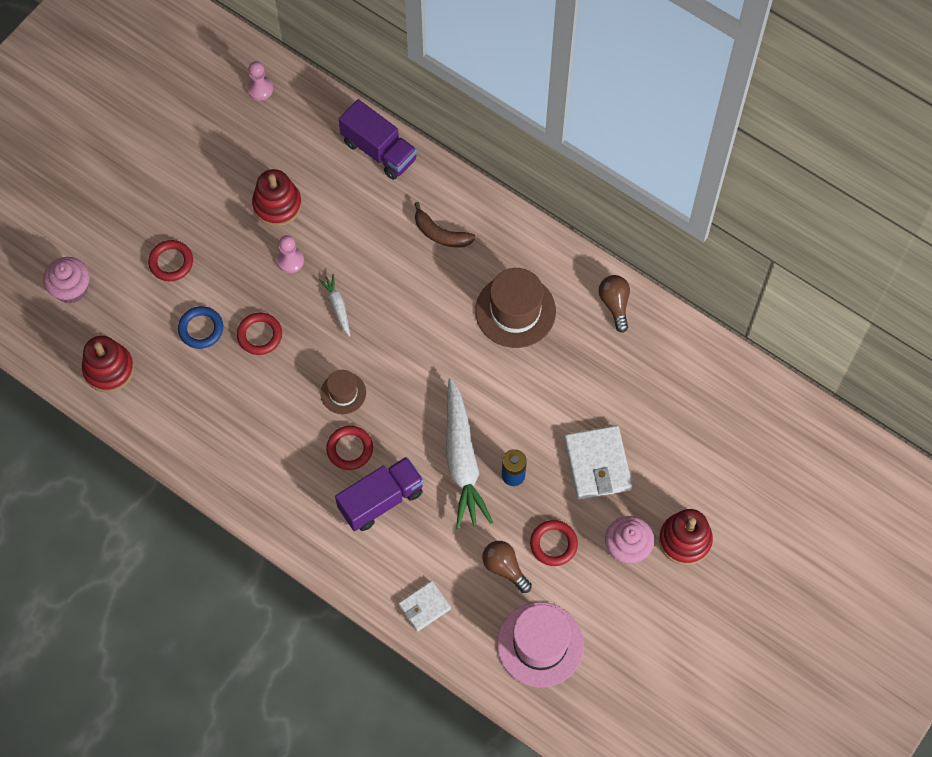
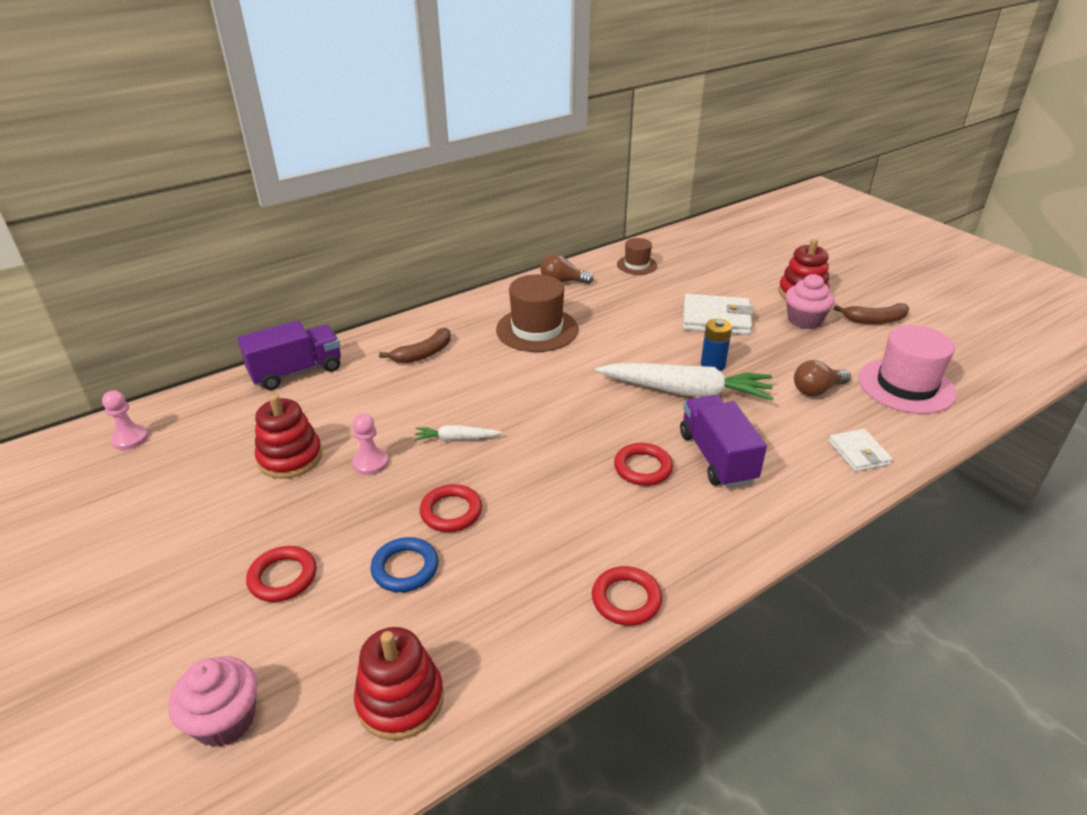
camera: 70 degrees left, 30 degrees down
(343, 393) = (568, 458): brown hat -> brown hat (636, 265)
(553, 544) = (794, 357): red ring -> red ring (626, 599)
(654, 615) = (875, 320): none -> brown banana

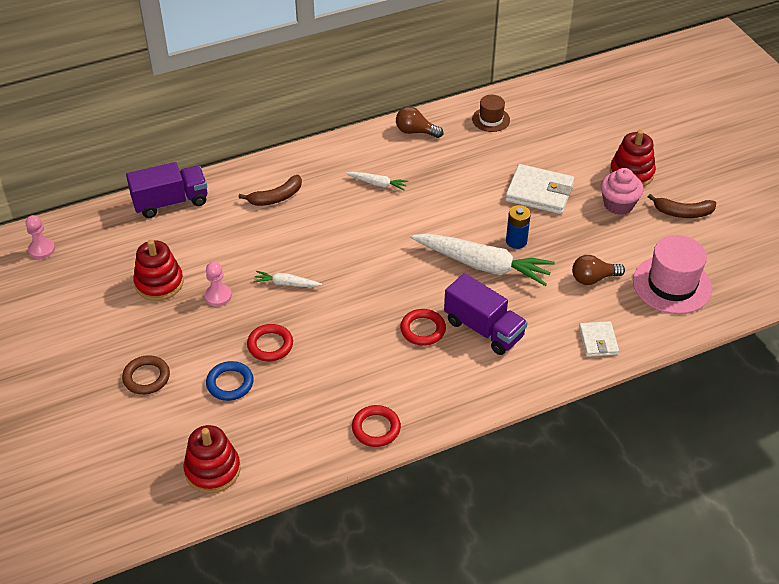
camera: 10 degrees right, 10 degrees up
(225, 720) = (105, 465): pink cupcake -> none
(283, 577) = (146, 377): red ring -> brown ring
(537, 329) = (378, 184): brown hat -> white carrot
(717, 457) = (483, 329): purple truck -> purple truck turned 135 degrees clockwise

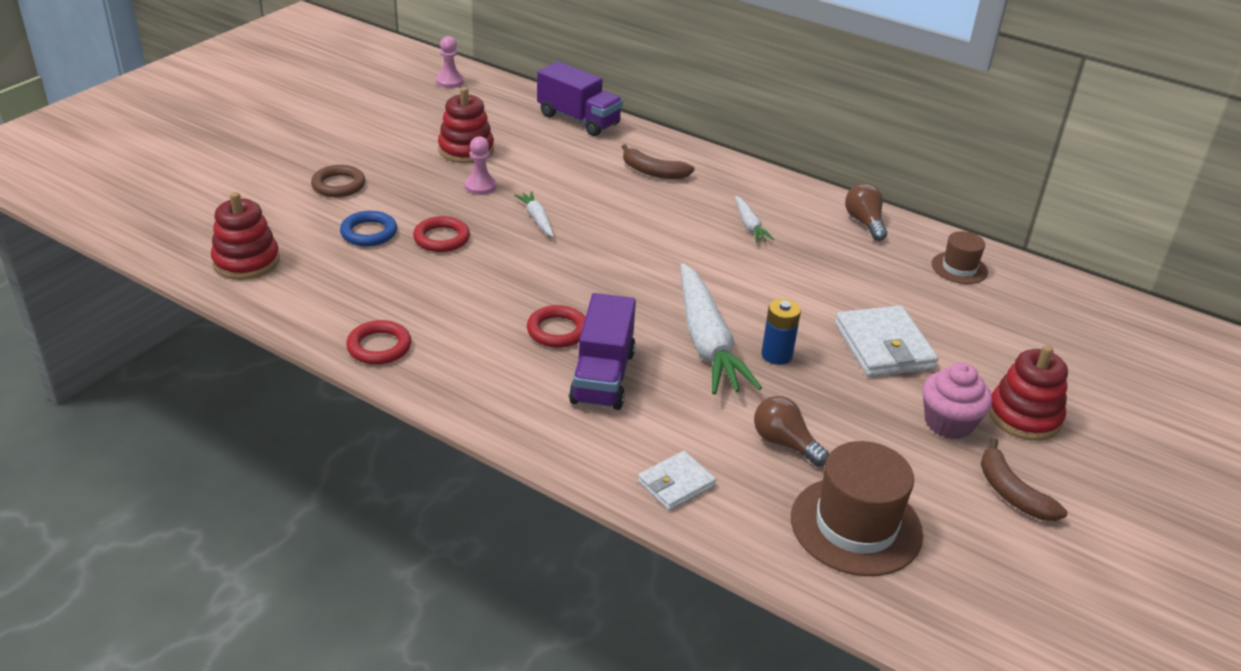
camera: 55 degrees right, 10 degrees down
(672, 285) = (856, 526): pink hat -> brown hat

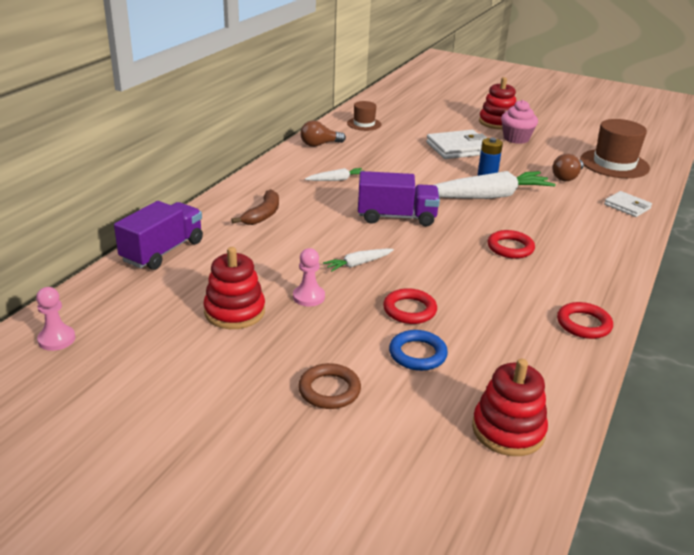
camera: 95 degrees left, 5 degrees down
(602, 377) = (549, 230): purple truck -> purple truck (396, 217)
(1011, 493) = (558, 130): brown banana -> none

